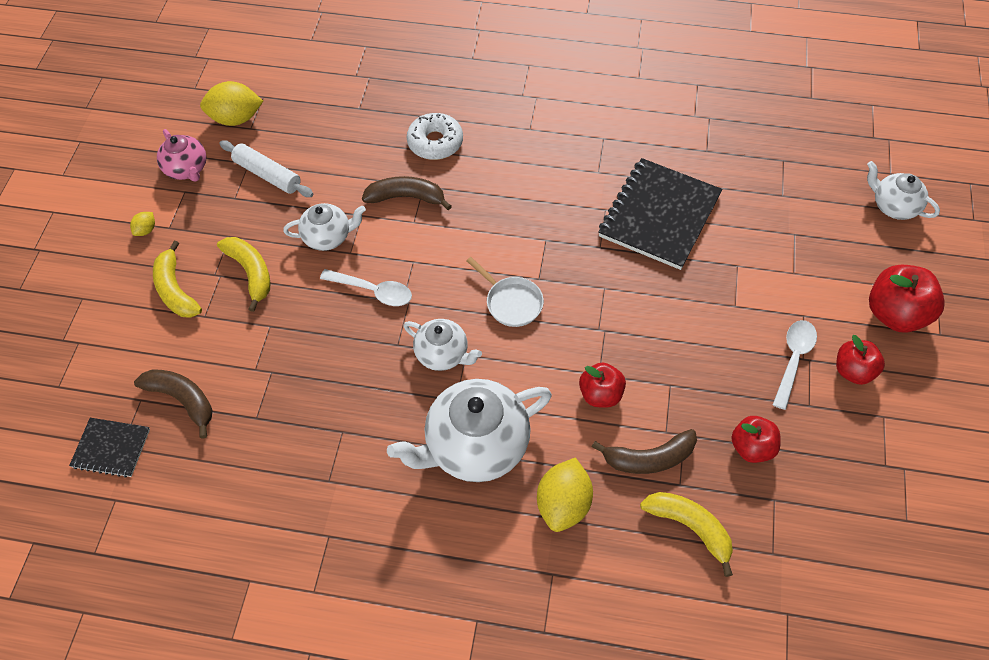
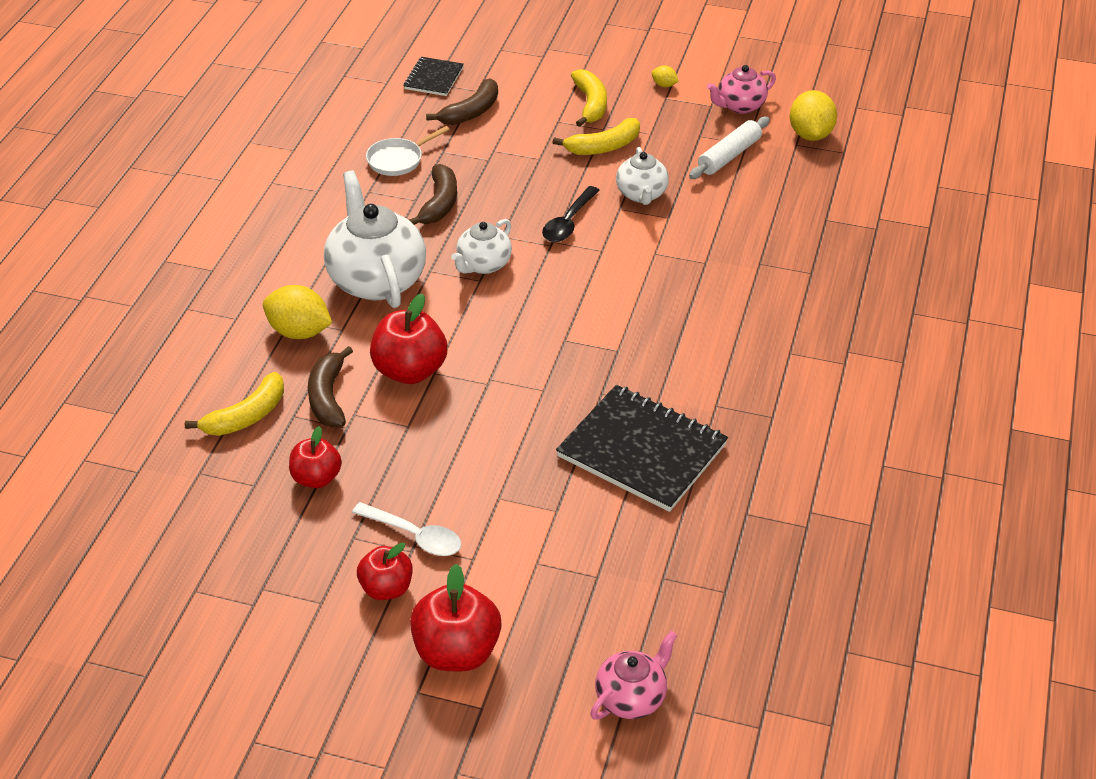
camera: 95 degrees right, 15 degrees down
(176, 290) = (590, 104): yellow banana -> yellow banana turned 105 degrees clockwise
(373, 291) = (568, 222): white spoon -> black spoon
(406, 197) = (689, 249): brown banana -> brown banana (439, 204)
(435, 142) = (770, 274): white donut -> none
(511, 302) = (537, 316): white pan -> white pan (398, 160)
(600, 394) = (410, 371): red apple -> red apple, size x1.56
(893, 206) = (631, 698): white teapot -> pink teapot

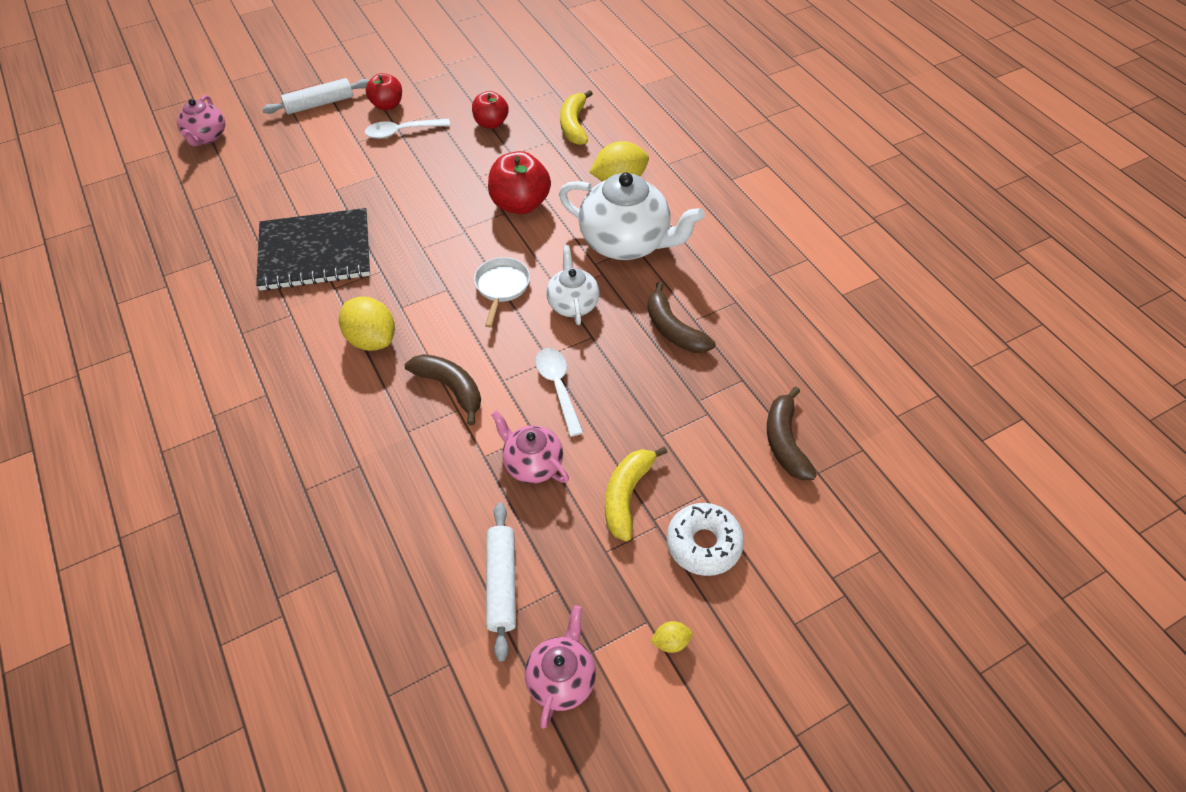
camera: 135 degrees right, 10 degrees up
(328, 397) = (545, 160): brown banana -> brown banana (450, 388)
(398, 160) = (761, 345): white pan -> white pan (502, 287)
(433, 78) = (872, 455): black notebook -> none
(457, 652) = (319, 104): red apple -> white rolling pin
(568, 222) = (558, 387): black spoon -> white spoon
(590, 104) = (703, 544): yellow banana -> white donut
(641, 194) = (532, 464): white teapot -> pink teapot
(810, 135) = (446, 695): yellow lemon -> yellow lemon (372, 339)

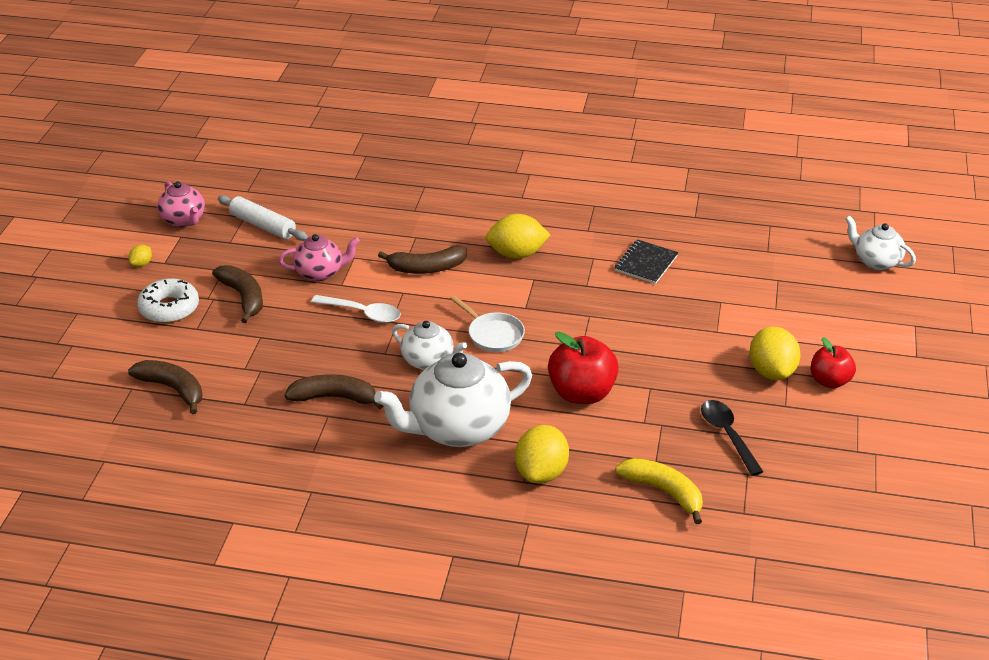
camera: 130 degrees right, 15 degrees down
(206, 137) = (876, 261): pink teapot -> white teapot
(315, 252) = (646, 263): black notebook -> black notebook, size x0.52
(319, 104) = (873, 340): white rolling pin -> none
(402, 132) = (771, 371): white spoon -> yellow lemon
(491, 123) = (727, 435): red apple -> black spoon
(627, 495) = (243, 297): yellow banana -> brown banana

